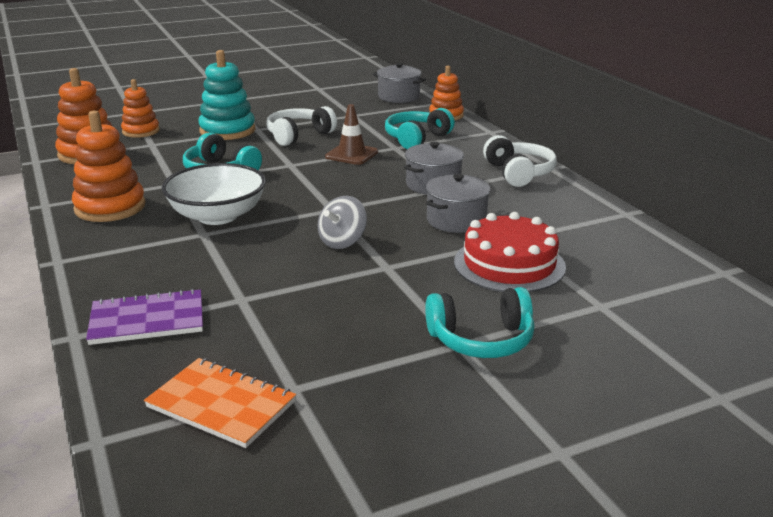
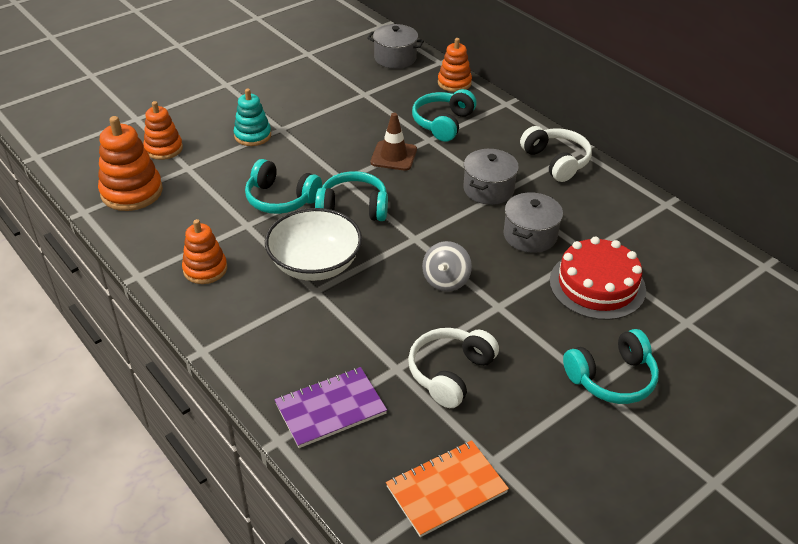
camera: 15 degrees left, 15 degrees up
(110, 207) = (205, 269): orange stacking toy -> orange stacking toy, size x0.66
(221, 404) = (446, 489): orange notebook -> orange notebook turned 45 degrees counterclockwise
(227, 131) = (253, 135): turquoise stacking toy -> turquoise stacking toy, size x0.66
(285, 183) = (353, 208): none -> turquoise headphones
(299, 135) = (328, 134): white headphones -> white headphones (450, 373)

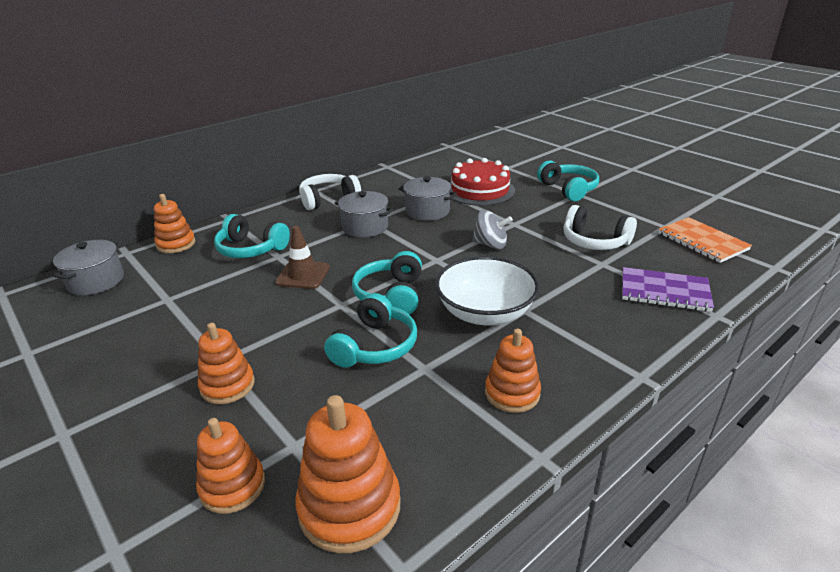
camera: 90 degrees left, 10 degrees down
(253, 135) = (227, 385): turquoise stacking toy -> orange stacking toy
(330, 408) = (664, 291): purple notebook -> purple notebook turned 45 degrees counterclockwise

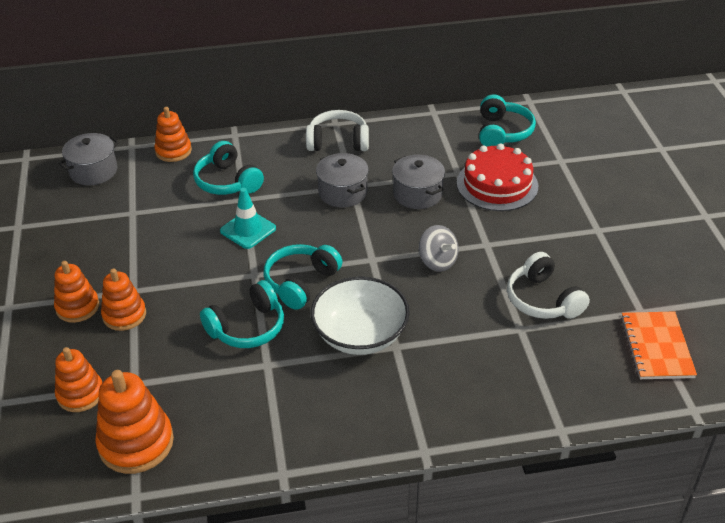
camera: 30 degrees right, 10 degrees up
(303, 275) = (248, 230): brown traffic cone -> turquoise traffic cone
(512, 393) = (310, 416): orange stacking toy -> orange stacking toy (77, 307)
(568, 189) = (594, 219): turquoise headphones -> turquoise headphones (502, 132)
(664, 291) = (543, 385): purple notebook -> none

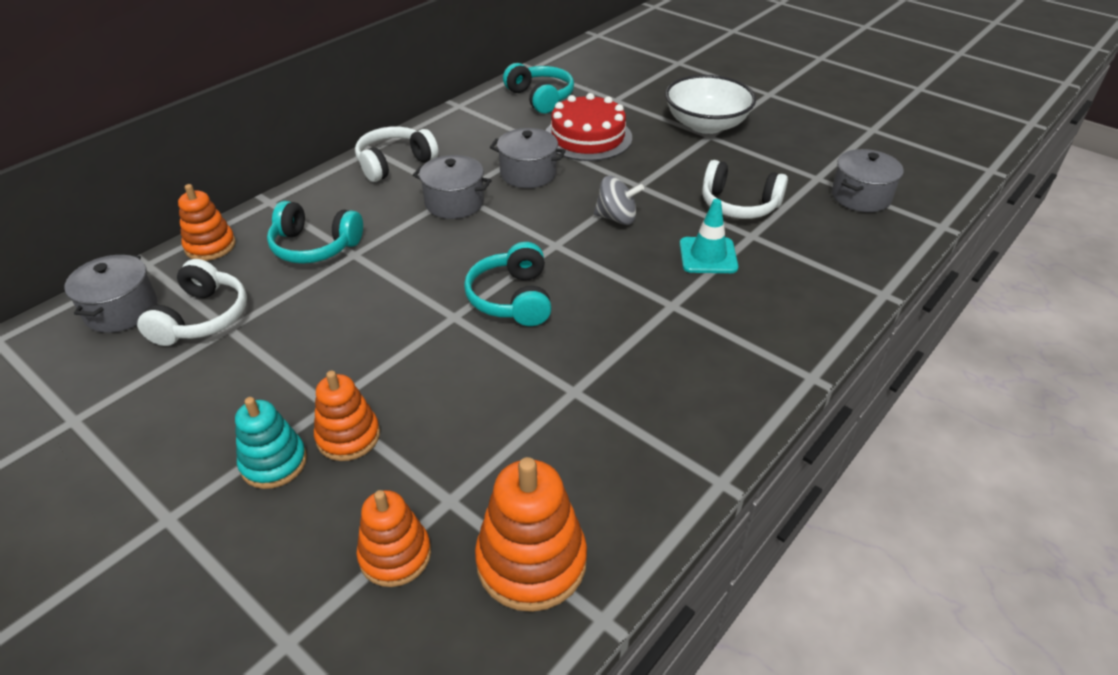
camera: 40 degrees left, 0 degrees up
(77, 307) = (274, 463): orange stacking toy -> turquoise stacking toy
(125, 198) = (202, 318): none -> white headphones
(247, 327) = (509, 368): turquoise headphones -> none
(248, 230) = (394, 279): turquoise traffic cone -> turquoise traffic cone (708, 256)
(360, 335) = (628, 313): white bowl -> white bowl (706, 125)
(656, 347) = (861, 196): orange notebook -> grey pot

